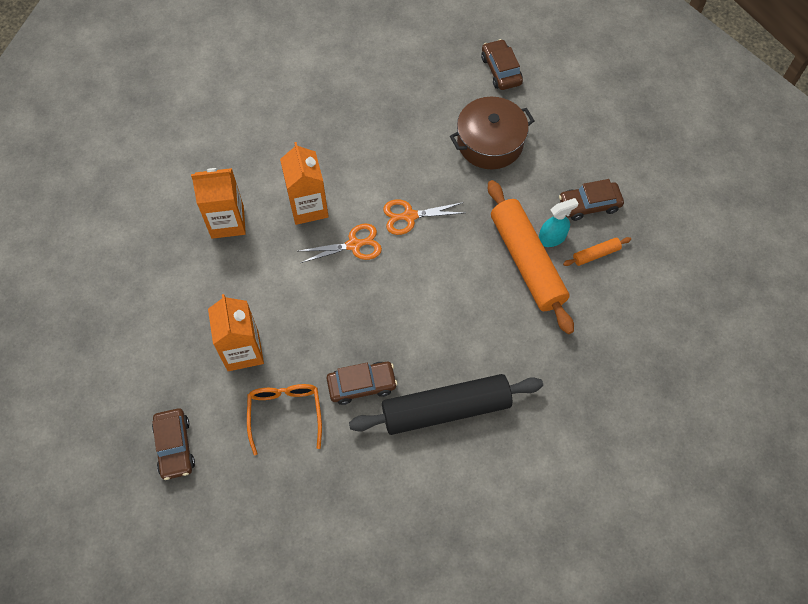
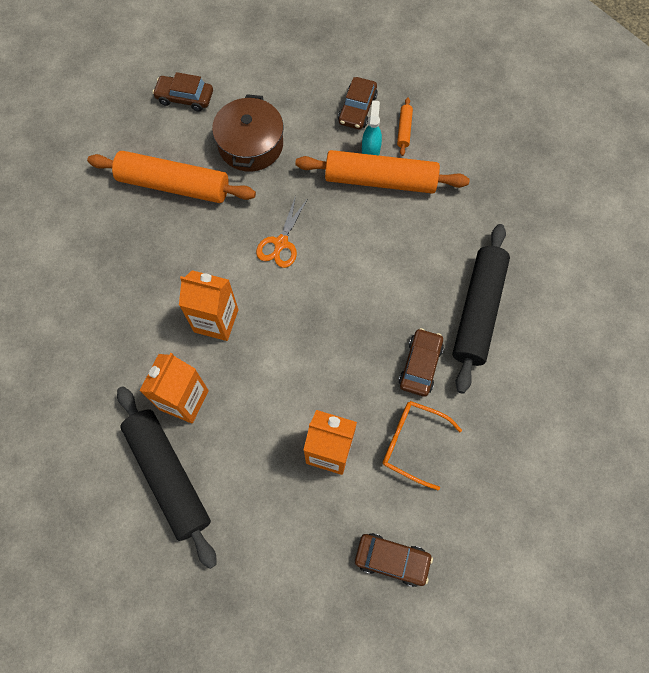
camera: 60 degrees left, 5 degrees up
(160, 246) = (169, 476): none -> black rolling pin
(354, 245) = (280, 302): orange scissors -> none
(411, 110) = (174, 185): none -> orange rolling pin

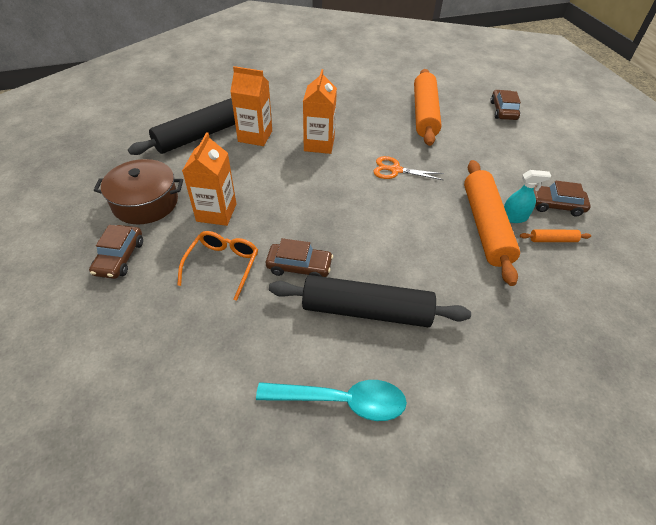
camera: 80 degrees right, 20 degrees down
(250, 145) = (479, 146): brown pot -> brown pot (145, 202)
(566, 346) = (341, 401): none -> turquoise spoon

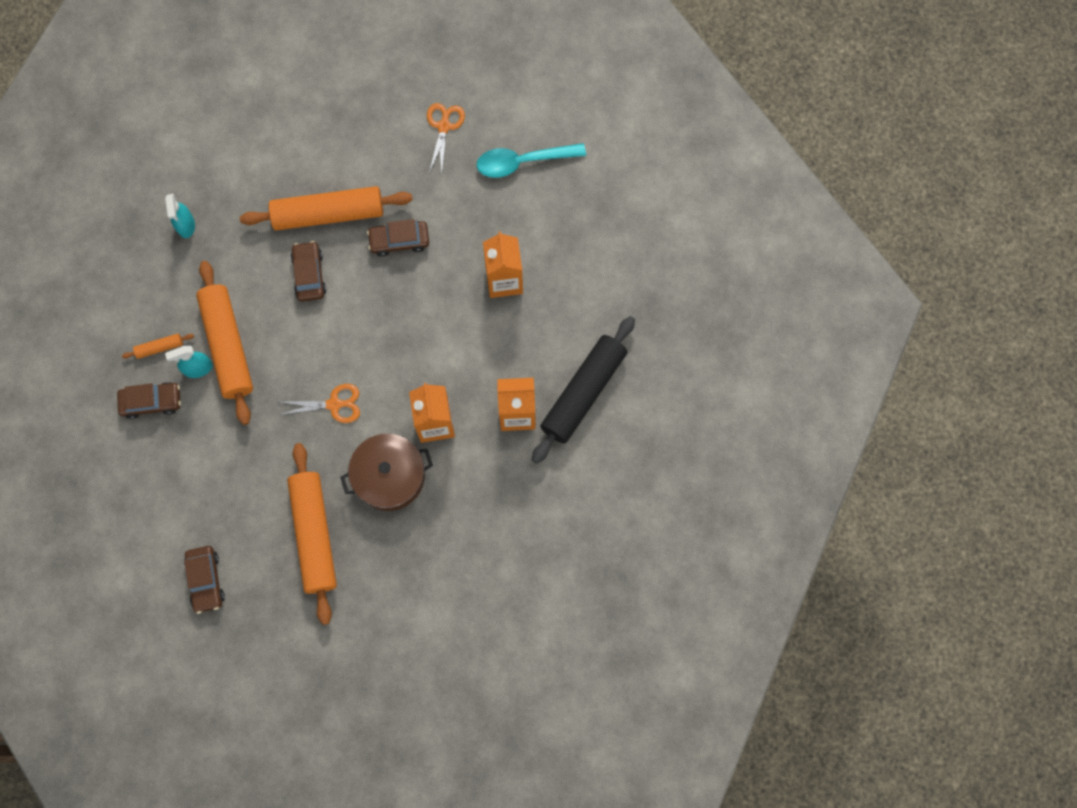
camera: 165 degrees right, 25 degrees up
(120, 257) = (563, 202): brown car -> brown car (309, 275)
(145, 202) = (581, 271): brown pot -> brown pot (389, 476)
(196, 371) = (444, 126): none -> orange scissors
(223, 265) = (468, 222): orange glasses -> none
(341, 401) = (331, 136): turquoise spoon -> turquoise spoon (523, 162)
(366, 310) = (328, 214): black rolling pin -> orange rolling pin
(535, 342) = (186, 225): none -> turquoise spray bottle

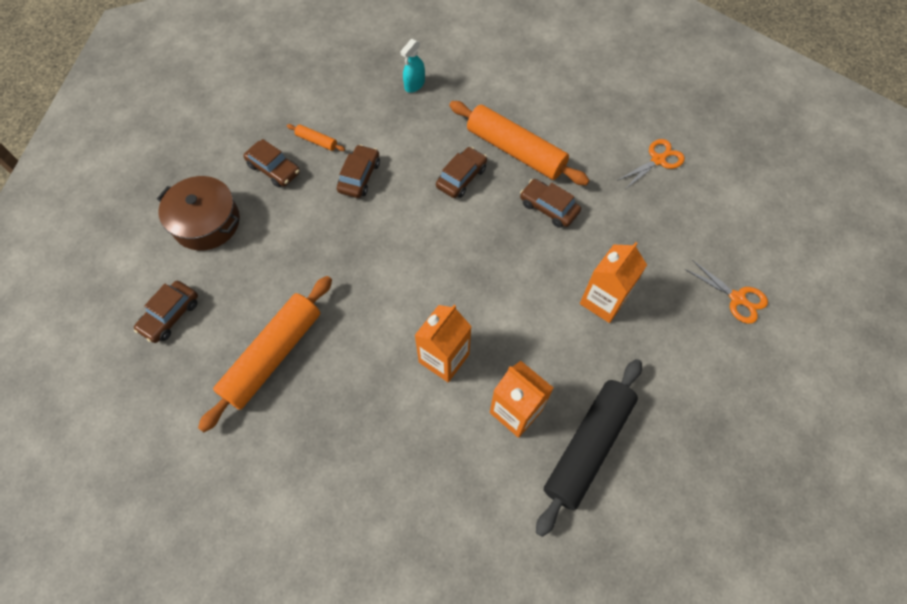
camera: 45 degrees right, 10 degrees down
(198, 368) = (325, 174): turquoise spray bottle -> none
(228, 346) = (359, 176): orange rolling pin -> brown car
(334, 404) = (386, 277): orange scissors -> orange scissors (737, 298)
(389, 476) = (370, 365): brown pot -> brown pot (206, 222)
(523, 162) = (699, 230): turquoise spoon -> none
(583, 392) = (588, 446): black rolling pin -> black rolling pin turned 45 degrees counterclockwise

